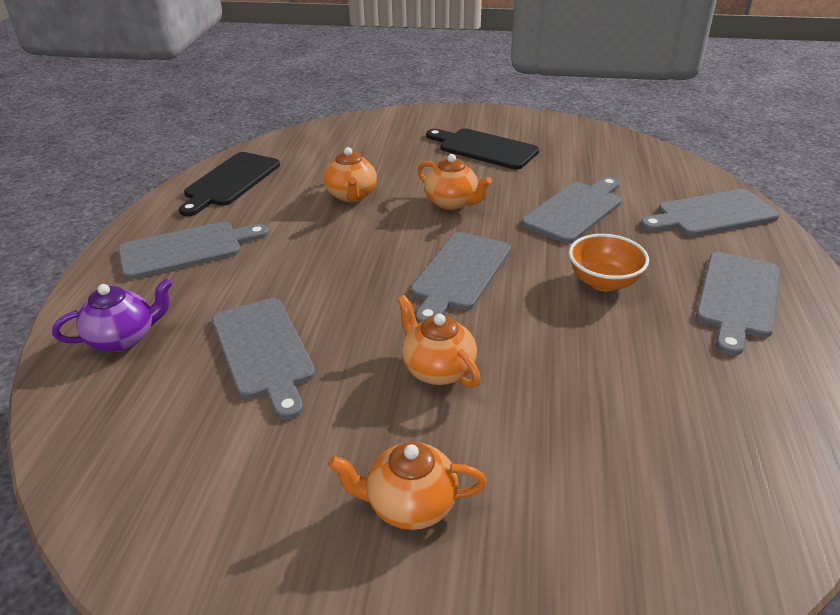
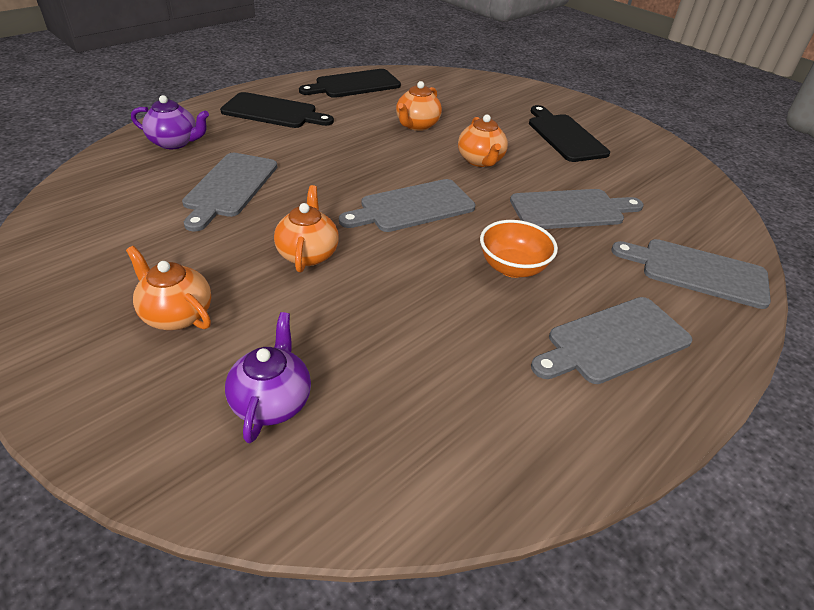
camera: 35 degrees right, 5 degrees up
(186, 249) = (273, 112): grey cutting board -> black cutting board
(603, 514) = (272, 401): none -> purple teapot

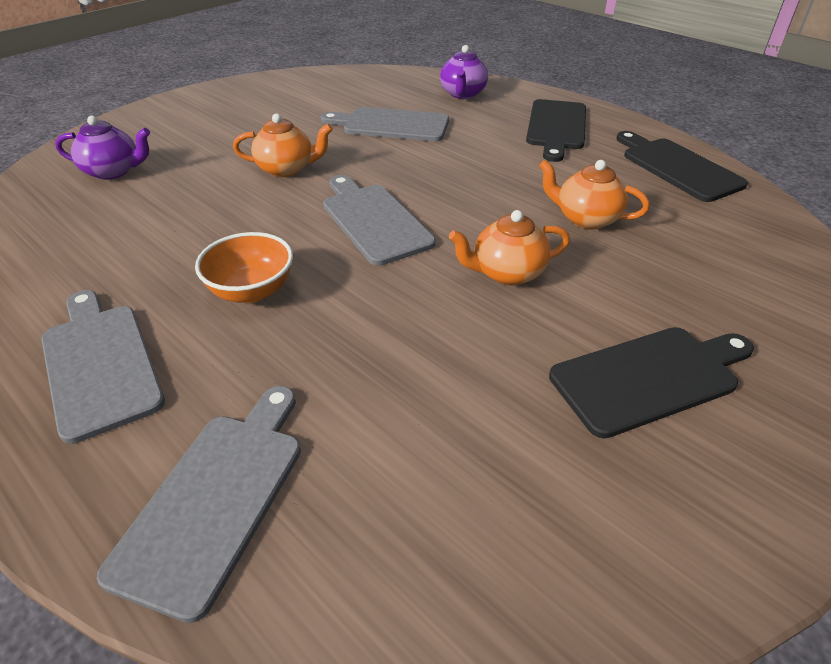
camera: 90 degrees right, 0 degrees up
(177, 315) = (216, 129): orange teapot -> none
(571, 210) = (388, 358): grey cutting board -> none

